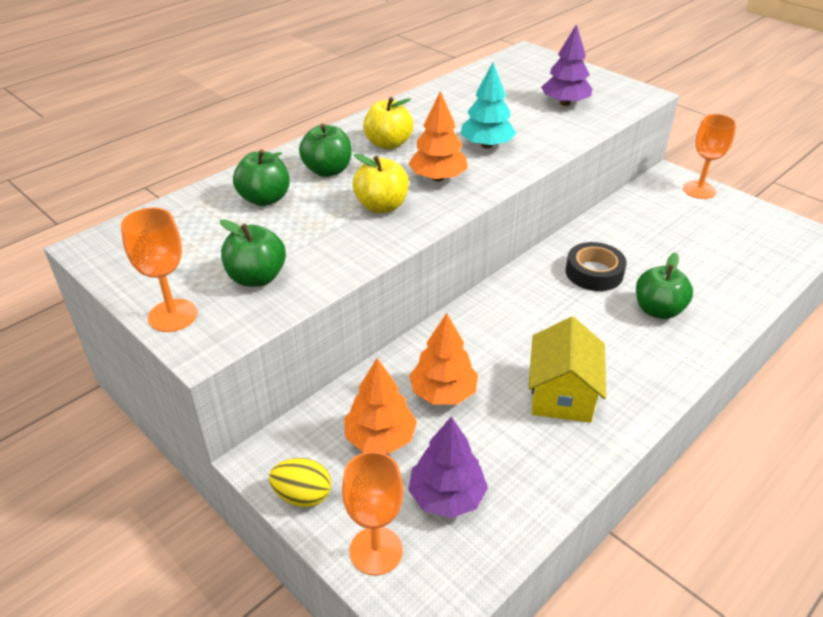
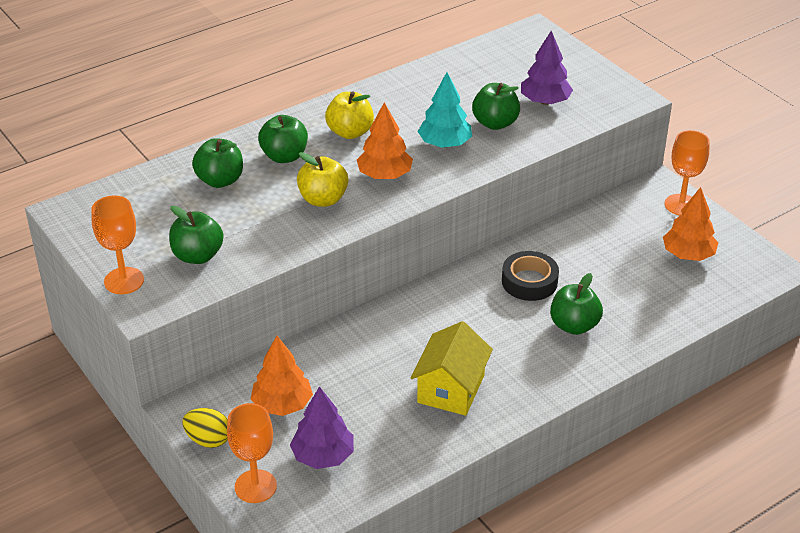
camera: 10 degrees right, 0 degrees up
(443, 393) = (347, 375): orange tree -> orange tree (688, 254)
(527, 124) = (495, 123): none -> green apple

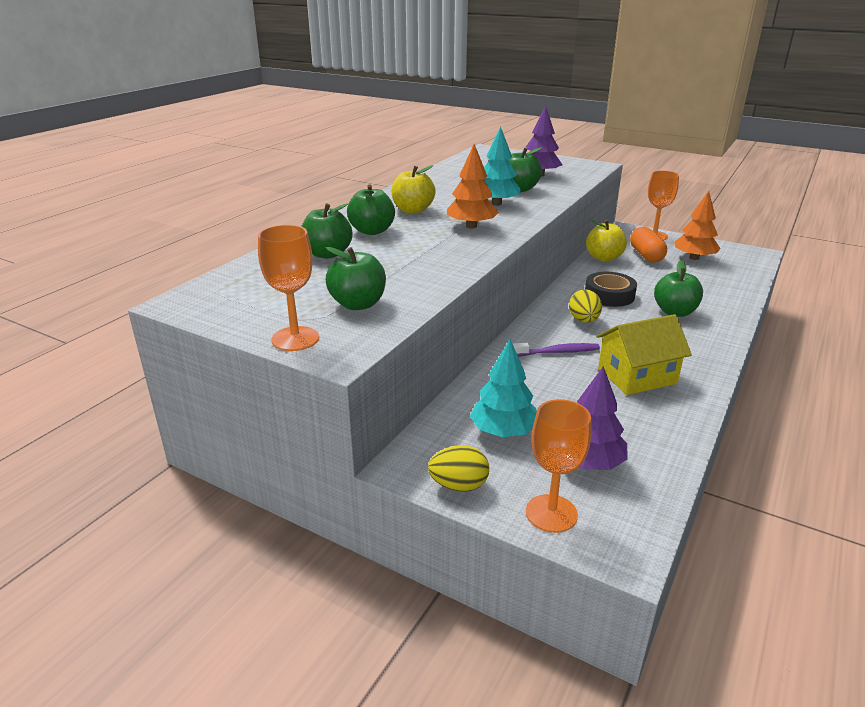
camera: 25 degrees left, 10 degrees down
(282, 404) = (503, 431): orange tree -> turquoise tree
(323, 199) = (436, 248): yellow apple -> yellow apple (604, 258)
(405, 338) = (557, 352): none -> purple toothbrush
(451, 389) = (637, 376): yellow house -> yellow house turned 75 degrees clockwise
(468, 307) = (583, 320): none -> yellow egg
(635, 234) = (646, 255): none -> orange capsule

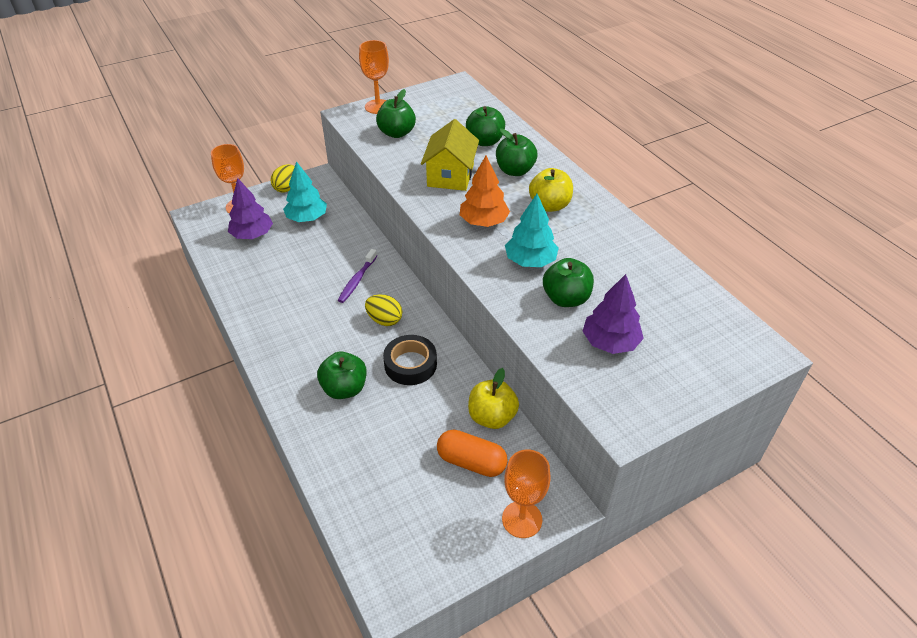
camera: 120 degrees right, 15 degrees up
(637, 376) = (293, 301): yellow house -> yellow house (450, 175)
(694, 258) = (432, 506): orange tree -> none

